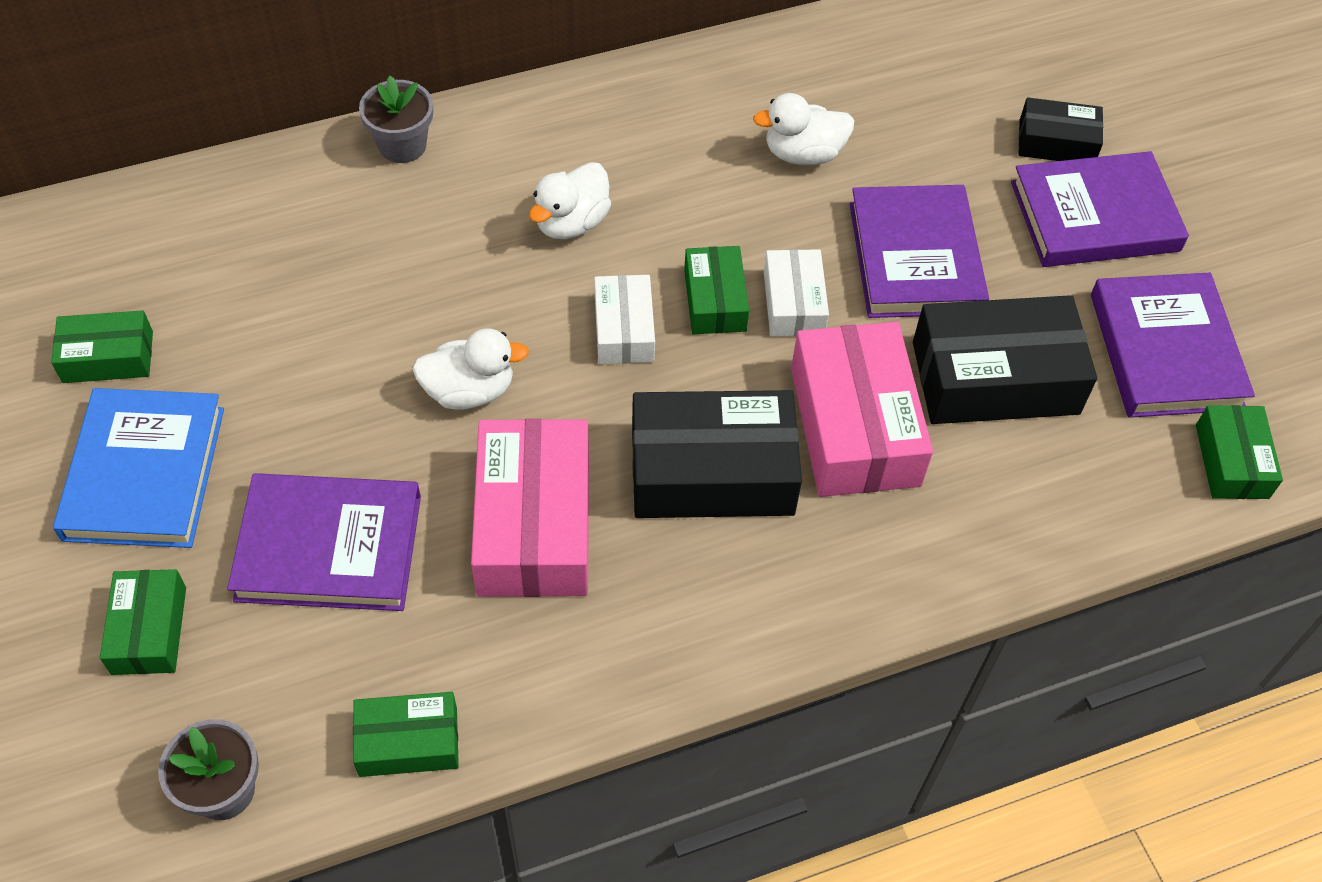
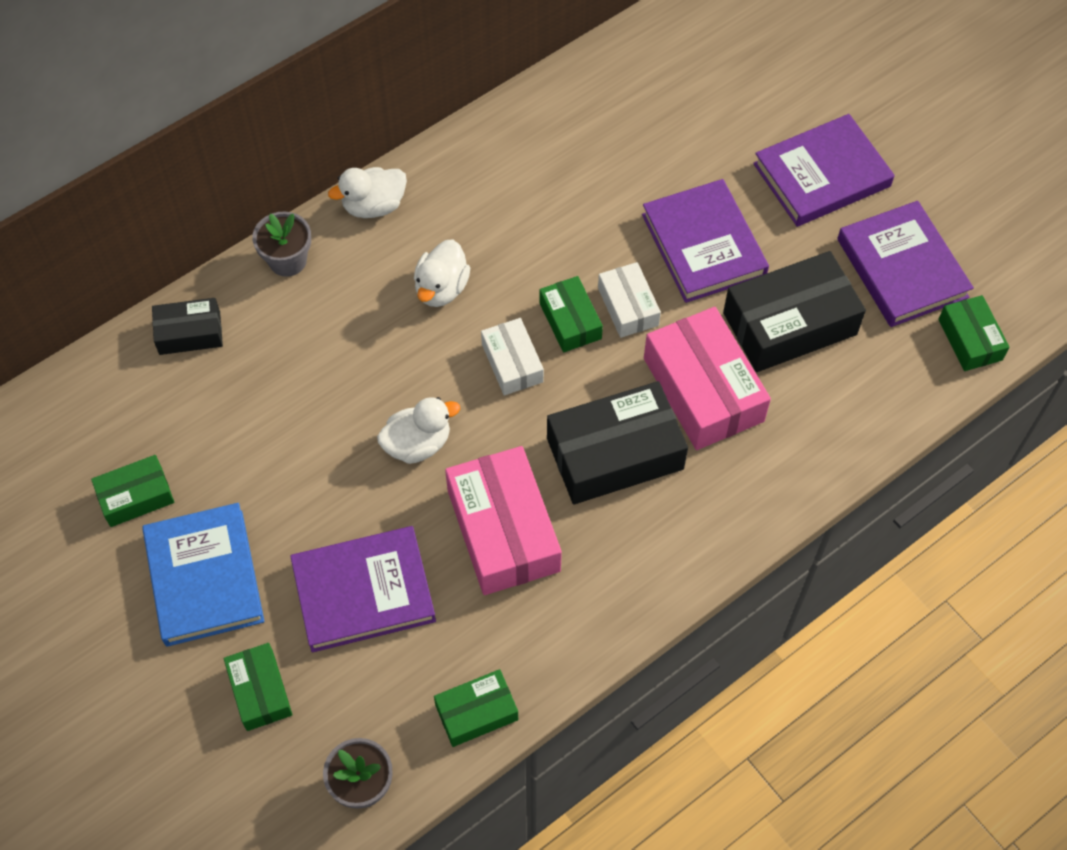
camera: 15 degrees left, 5 degrees up
(803, 154) = (594, 183): white duck -> white duck (374, 206)
(1056, 142) = (776, 121): black box -> black box (189, 333)

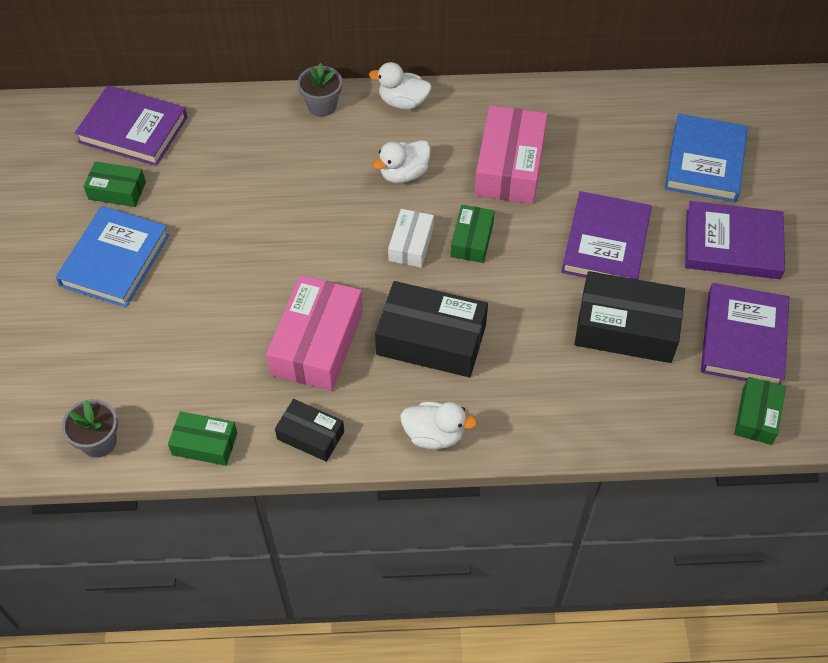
camera: 35 degrees right, 5 degrees down
(189, 333) = (228, 115): black box -> black box (310, 435)
(260, 691) = (89, 346): green box -> none
(363, 592) = (199, 326): purple book -> purple book (133, 130)
(417, 444) = (308, 258): white duck -> white duck (434, 435)
(628, 306) = (519, 253): white box -> none
(703, 389) = (527, 335): pink box -> pink box (510, 166)
(731, 100) = (705, 162): none -> blue book

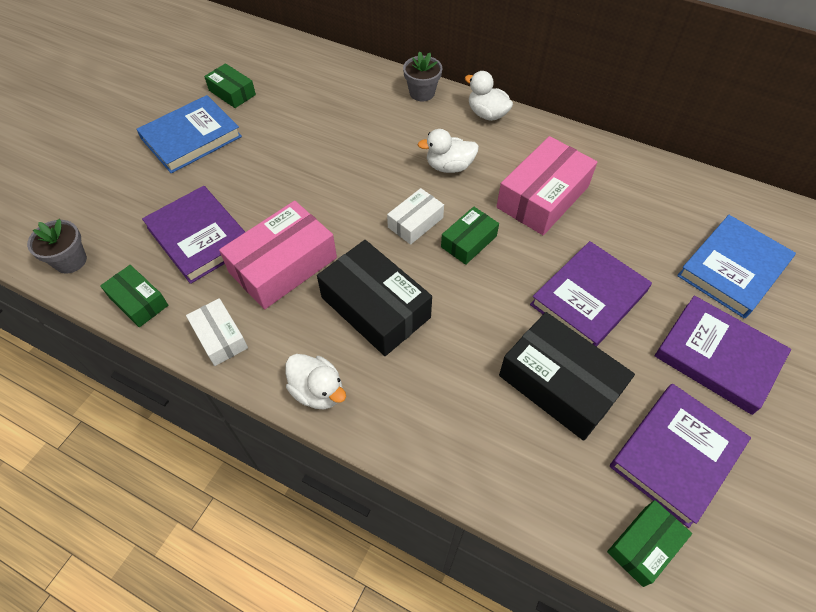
camera: 30 degrees right, 0 degrees up
(133, 130) = (276, 58): purple book -> purple book (199, 237)
(310, 435) = (220, 337): black box -> white box

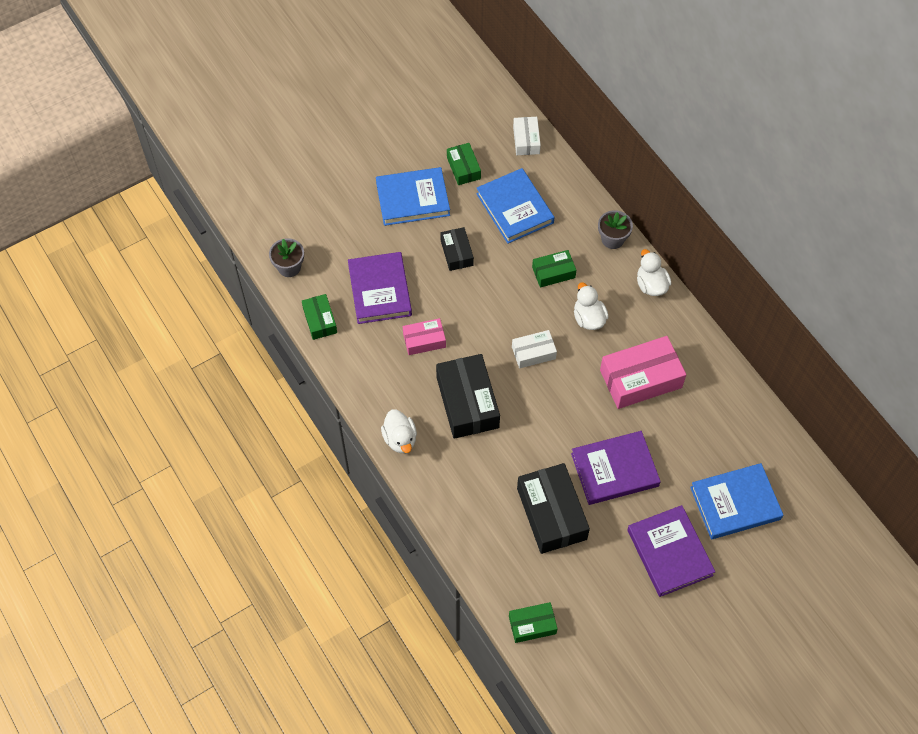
camera: 30 degrees right, 5 degrees up
(220, 337) = (359, 372): white box -> white box (526, 140)
(269, 166) = (456, 253): none -> black box
(283, 265) = (424, 340): pink box -> pink box, size x0.56
(307, 105) = (514, 208): none -> blue book
(449, 166) = (588, 318): white duck -> white duck turned 45 degrees clockwise
(468, 241) = (561, 386): green box -> green box (553, 272)
(676, 455) = (591, 592): purple book -> none

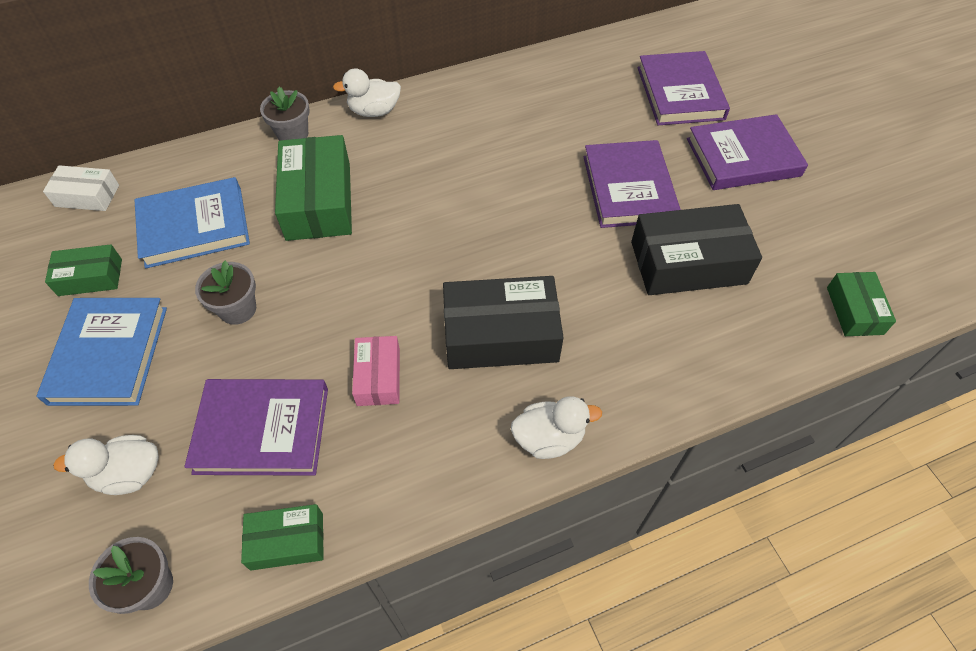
camera: 80 degrees left, 5 degrees down
(456, 253) = (238, 309): black box -> grey flower pot
(533, 353) = (438, 243): white box -> none
(553, 272) = (318, 201): green box -> green box, size x1.80
(588, 318) = (402, 177): white duck -> white duck (129, 474)
(640, 379) = (504, 143): pink box -> none
(735, 503) = (680, 93): blue book -> purple book

